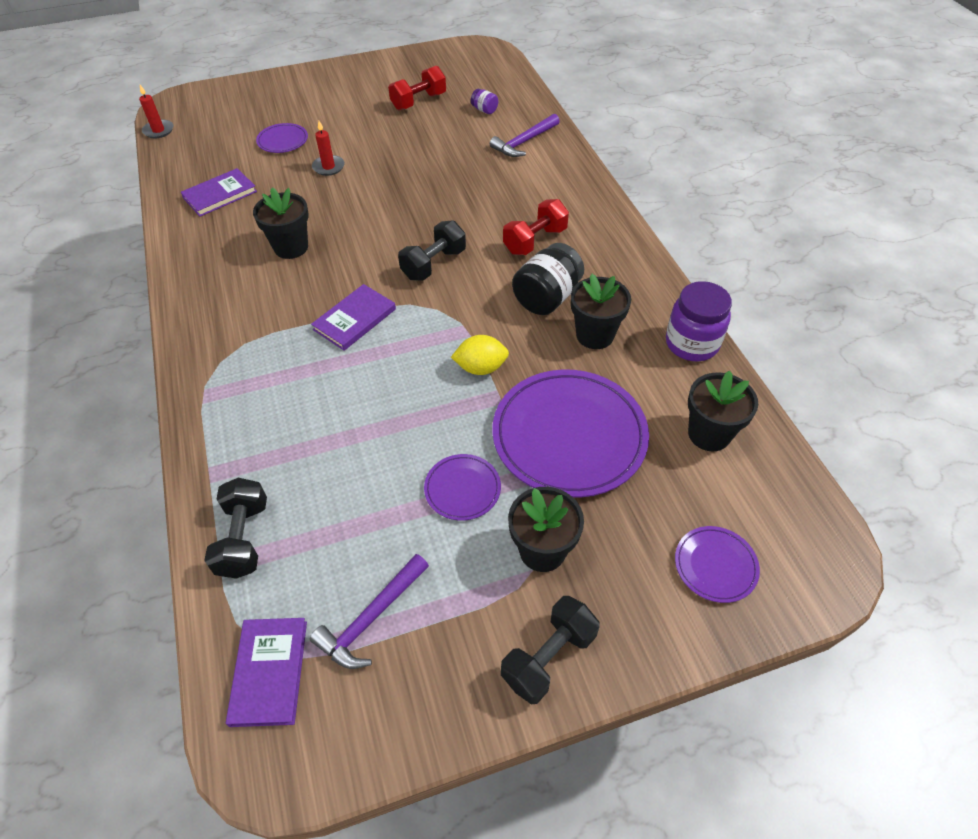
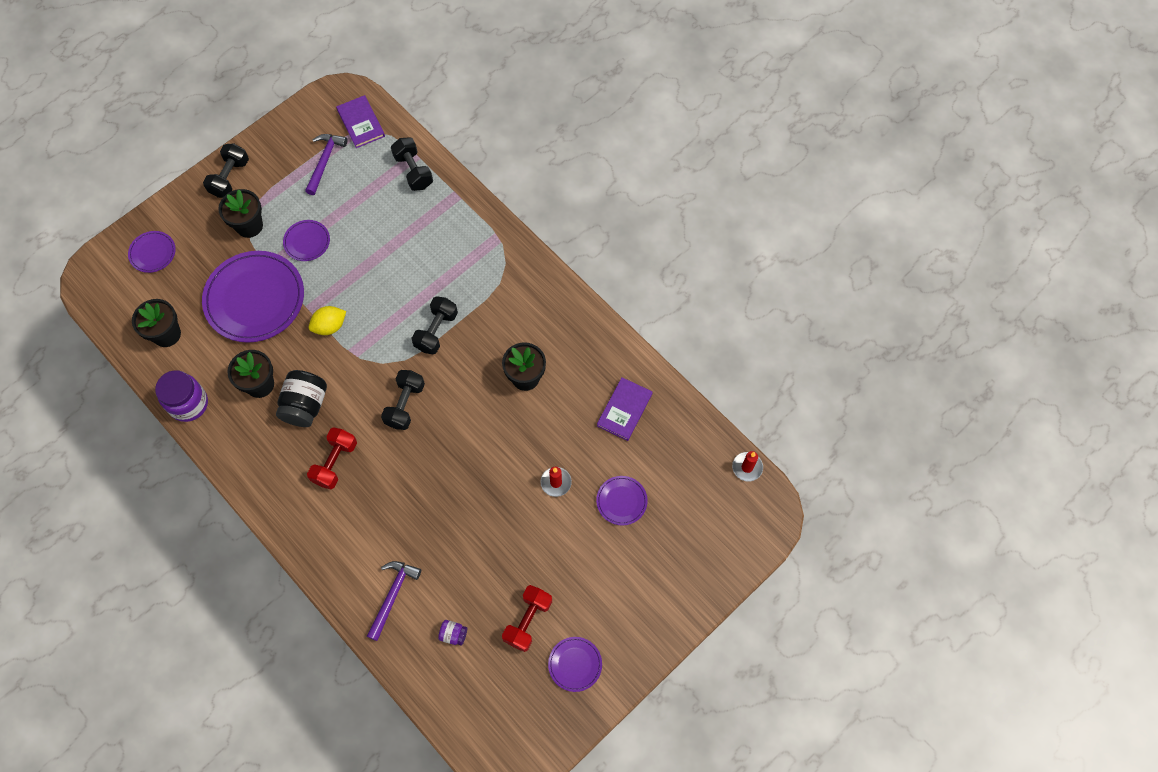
camera: 155 degrees right, 15 degrees up
(354, 319) = (436, 331): purple book -> black dumbbell
(399, 74) = (575, 664): none -> purple plate

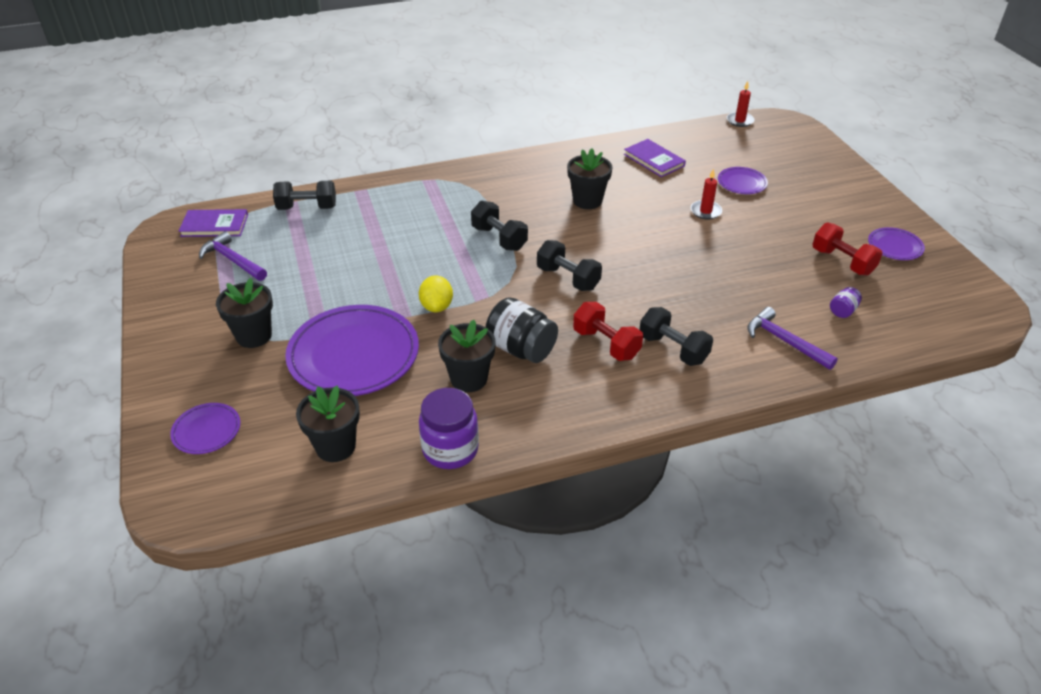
camera: 65 degrees left, 25 degrees down
(230, 178) = (174, 335): black dumbbell -> black dumbbell (673, 349)
(307, 242) = (318, 297): purple plate -> none

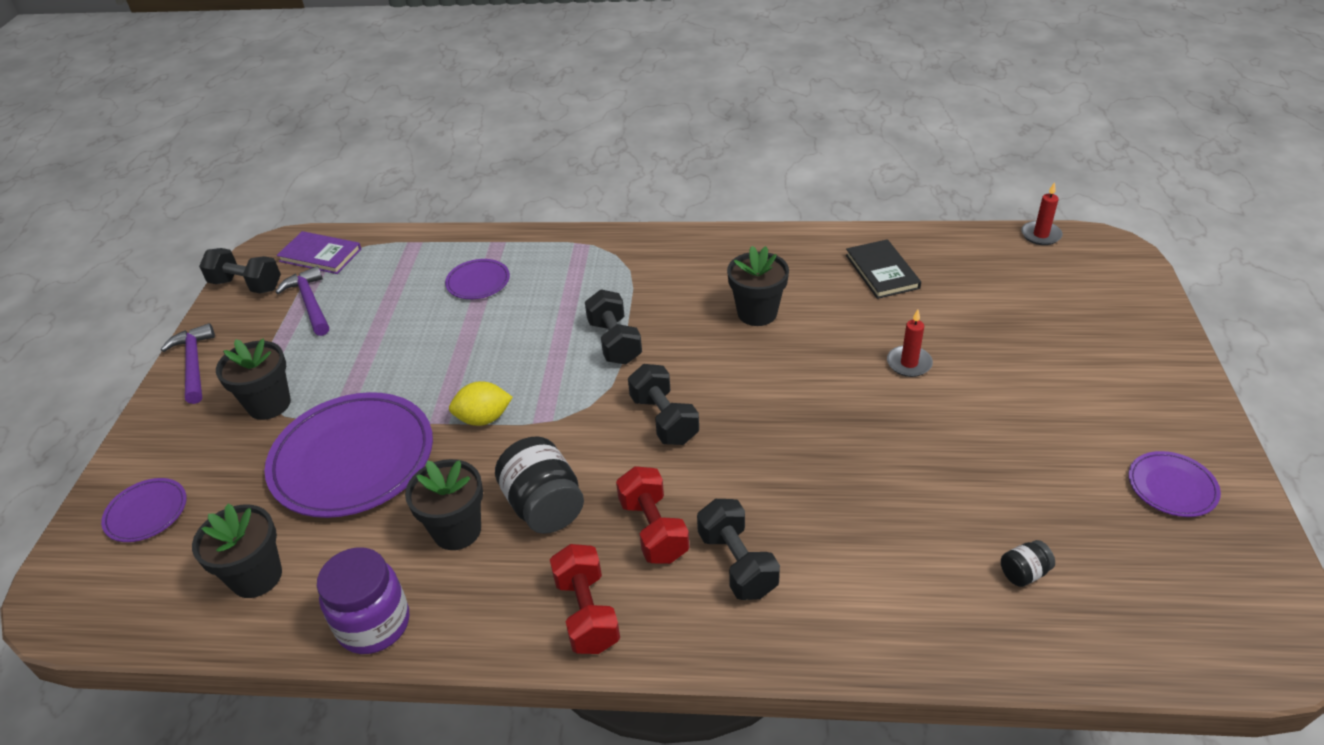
camera: 25 degrees right, 0 degrees up
(307, 207) = (427, 253): black dumbbell -> black dumbbell (246, 285)
(437, 306) = (484, 418): yellow lemon -> yellow lemon turned 60 degrees clockwise
(654, 160) = (882, 271): purple book -> black book
(742, 183) = (987, 331): purple plate -> purple plate (478, 282)
(784, 341) = (904, 598): purple hammer -> purple hammer (194, 364)
(842, 262) = (1070, 492): red dumbbell -> red dumbbell (587, 613)
(842, 311) = (1023, 573): purple jar -> black jar

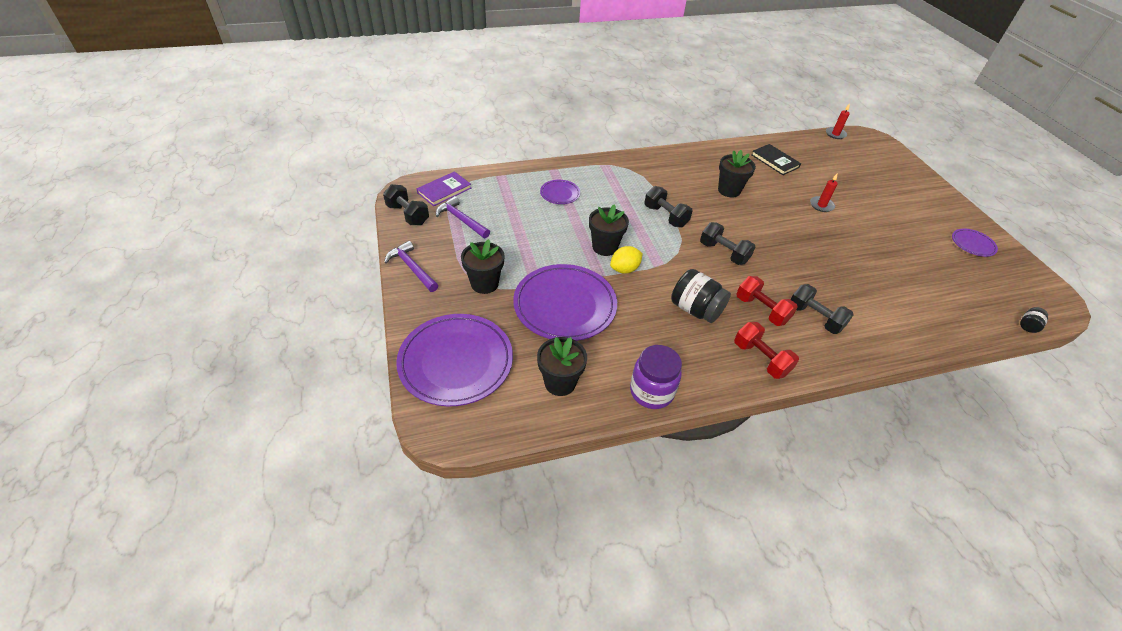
camera: 25 degrees left, 5 degrees up
(146, 513) = (456, 362): purple plate -> purple plate, size x2.12
(246, 285) = (408, 215): black dumbbell -> black dumbbell turned 45 degrees clockwise
(320, 255) = (444, 190): purple book -> purple book turned 45 degrees counterclockwise
(457, 530) = (658, 332): black flower pot -> black flower pot (605, 247)
(1023, 573) = (942, 295): black jar -> black jar (1028, 326)

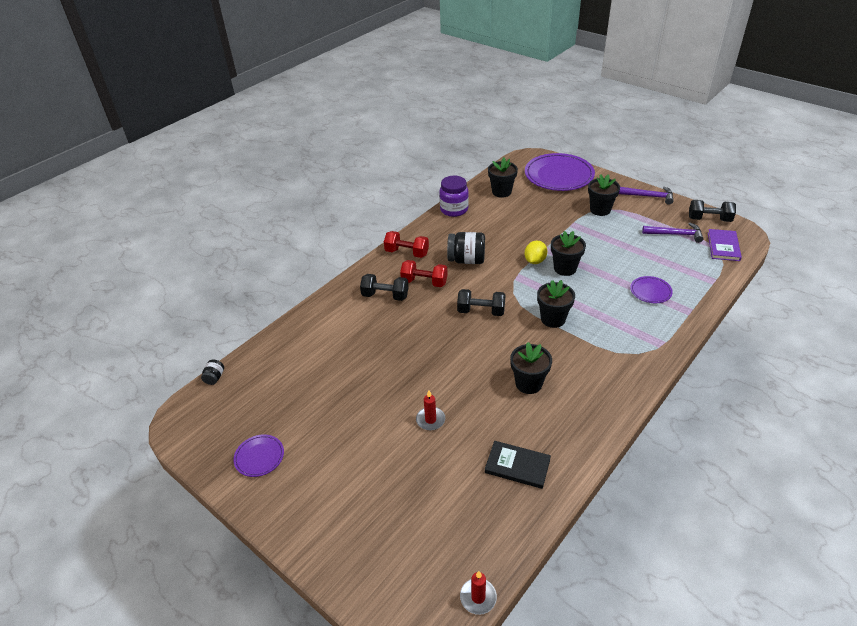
camera: 150 degrees right, 5 degrees down
(565, 305) = (543, 222): purple plate -> none
(665, 216) = (553, 319): black dumbbell -> black flower pot

